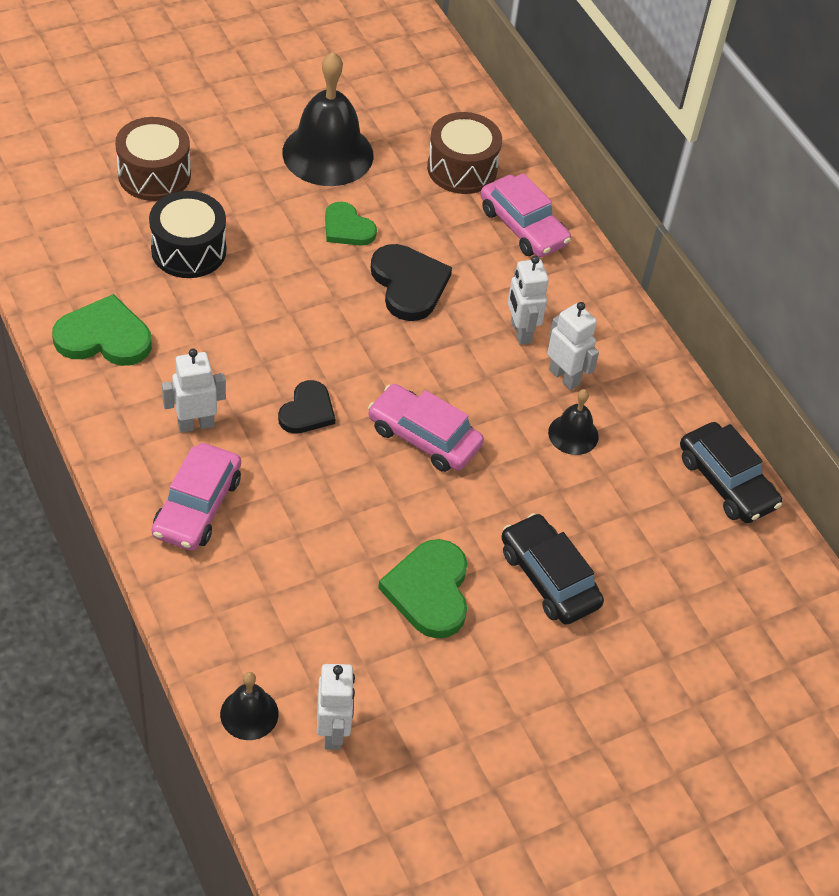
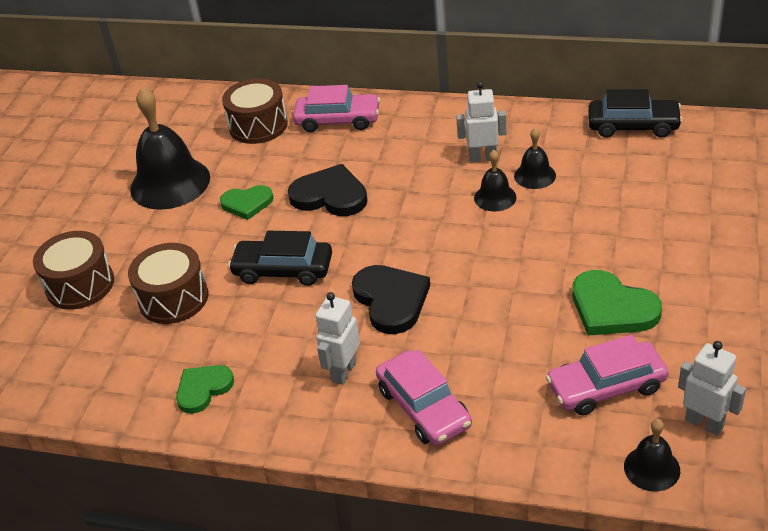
camera: 40 degrees left, 10 degrees down
(104, 337) = (203, 389): green heart -> green heart, size x0.65
(188, 250) = (173, 298): black drum -> brown drum
(307, 411) = (391, 300): black heart -> black heart, size x1.53
(424, 437) = (471, 248): pink car -> pink car (606, 386)
(512, 418) = (495, 197): none -> black bell
(520, 332) = (425, 161): white robot -> none
(549, 578) = (647, 241): black car -> black car (283, 270)

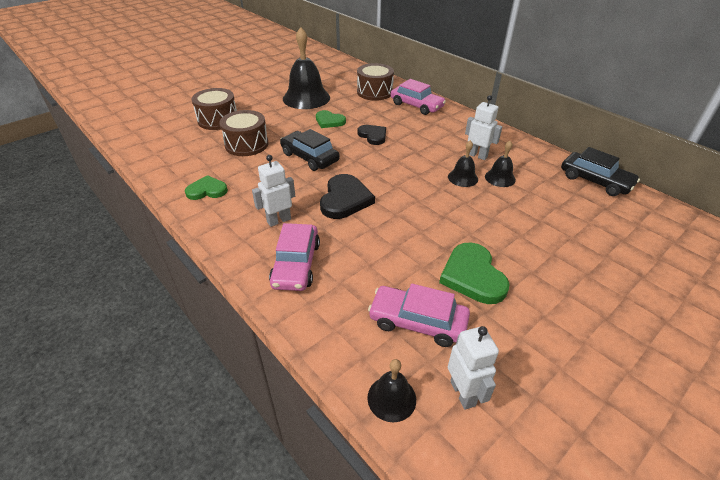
camera: 30 degrees right, 0 degrees up
(330, 195) = (373, 136): black heart -> black heart, size x0.65

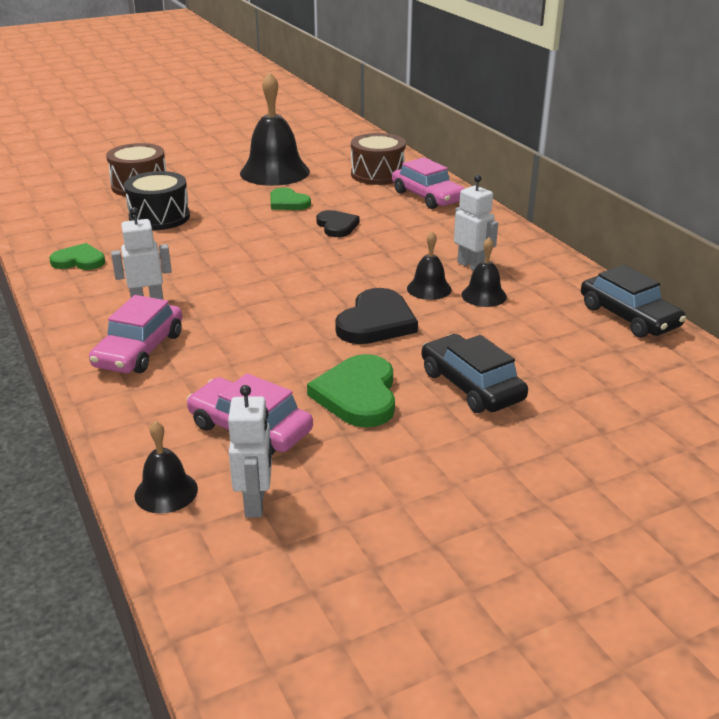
camera: 15 degrees right, 10 degrees down
(246, 144) = (159, 217): brown drum -> black drum
(310, 157) = (233, 241): black car -> black car (471, 386)
(345, 199) = (247, 292): black heart -> black heart (376, 322)

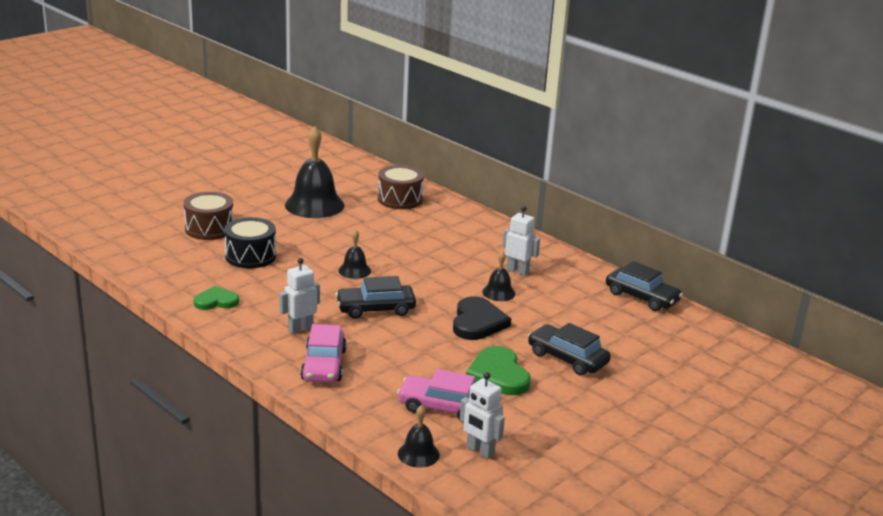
camera: 20 degrees left, 5 degrees down
(255, 503) = (480, 451): white robot -> white robot turned 150 degrees clockwise
(257, 290) = (375, 309): none -> black car
(288, 202) = (345, 232): green heart -> none
(337, 226) = (398, 249): black heart -> none
(427, 196) = (451, 216): pink car -> none
(484, 295) = (539, 293): black bell -> black bell (354, 270)

